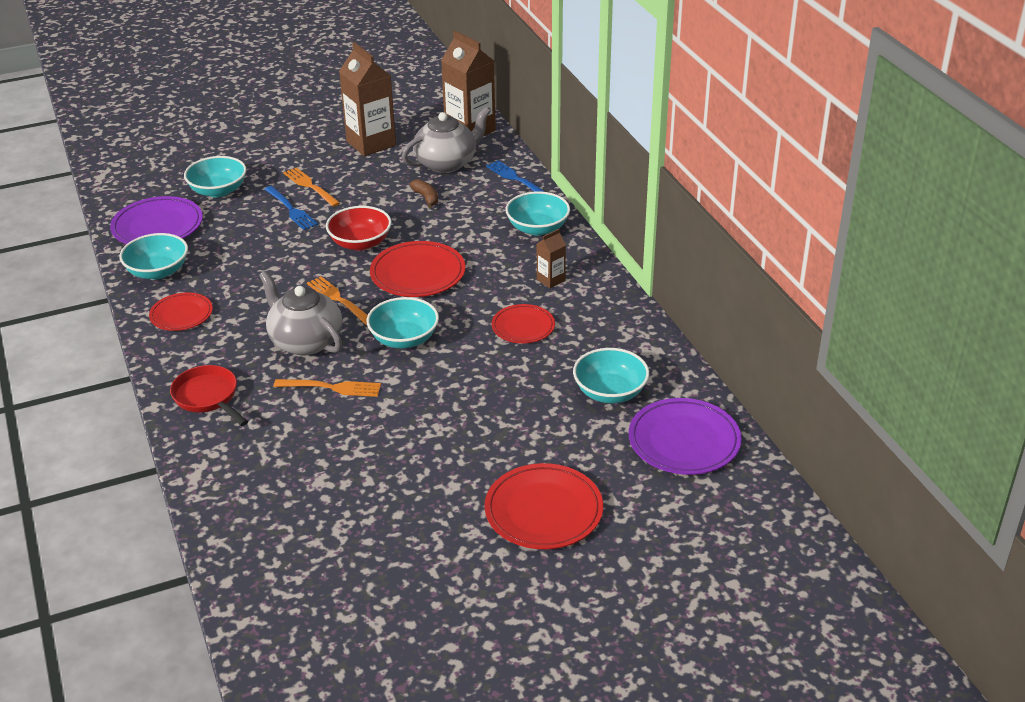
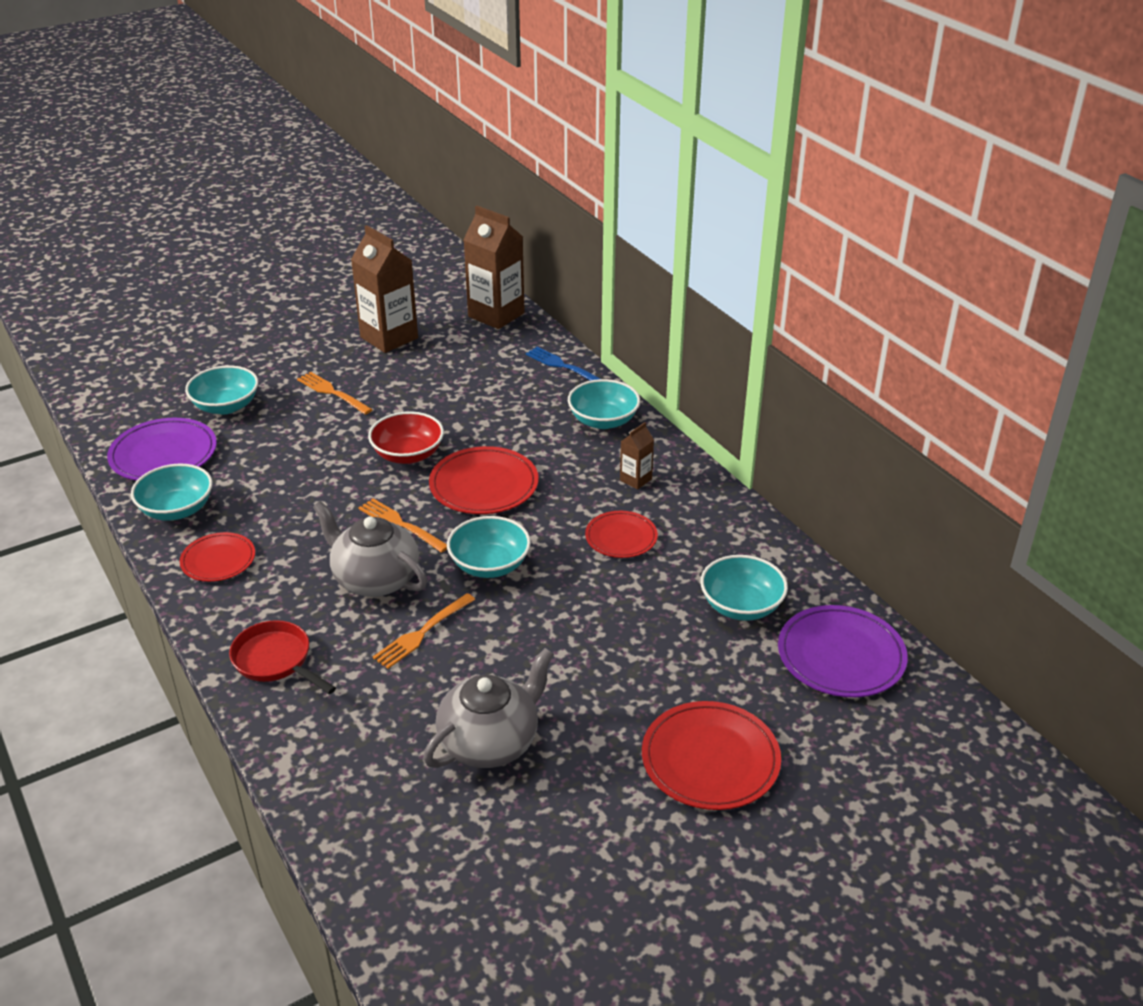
camera: 10 degrees left, 0 degrees up
(291, 210) = (317, 422): blue fork -> none
(332, 388) = (422, 633): orange fork -> orange fork turned 135 degrees clockwise
(426, 198) = (468, 395): brown banana -> none
(447, 163) = (480, 354): grey teapot -> grey teapot (490, 742)

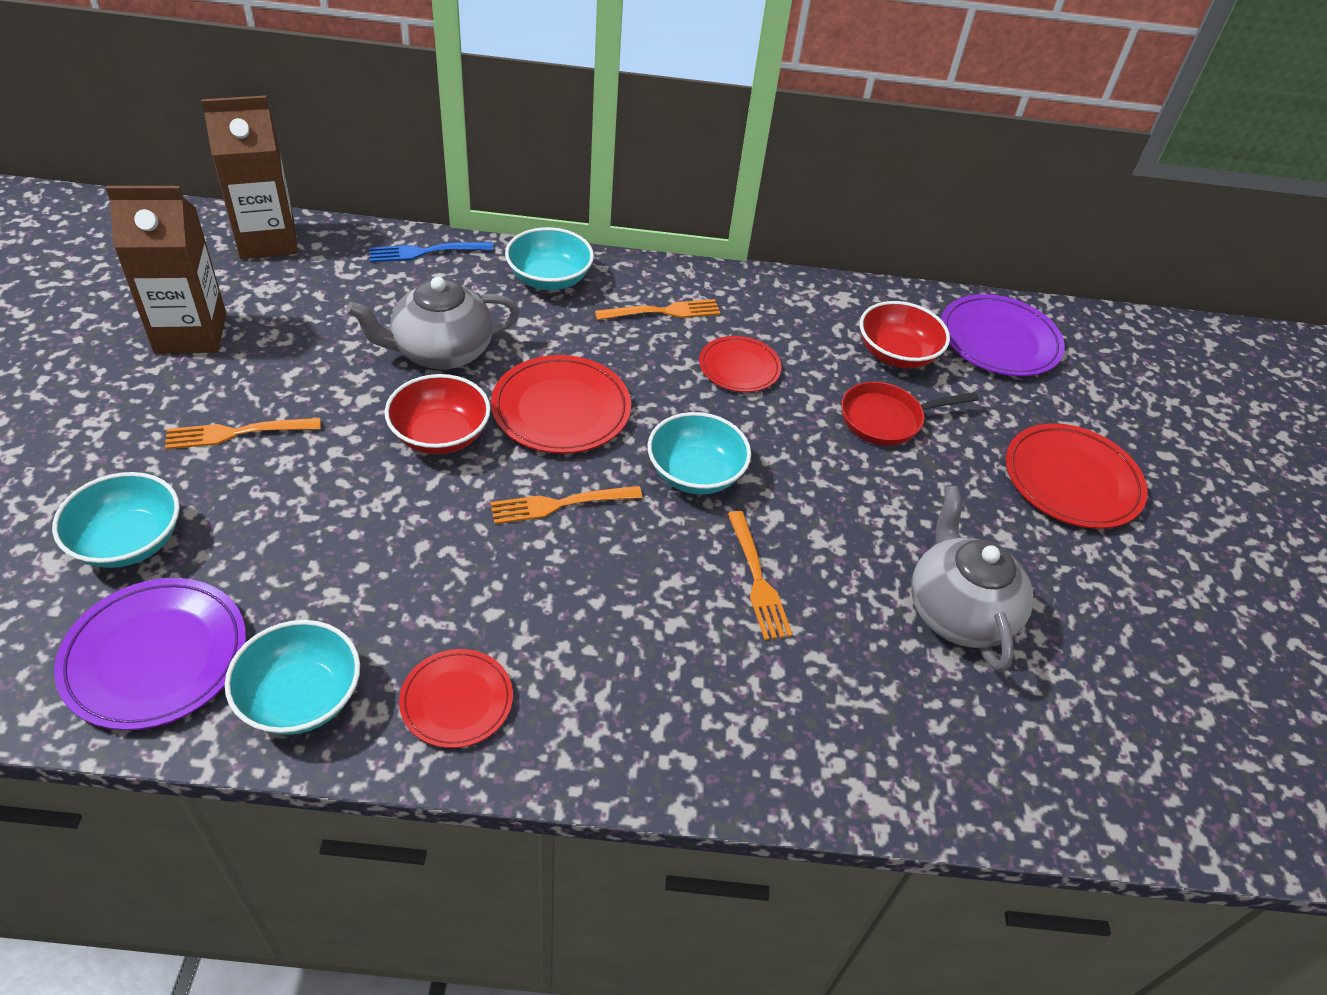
camera: 60 degrees left, 10 degrees up
(276, 661) = (699, 730): red pan -> red pan (886, 419)
(375, 579) = (634, 572): grey teapot -> grey teapot (441, 352)
(635, 479) = (663, 312): brown carton -> orange fork
(741, 606) = (896, 354): turquoise bowl -> red bowl

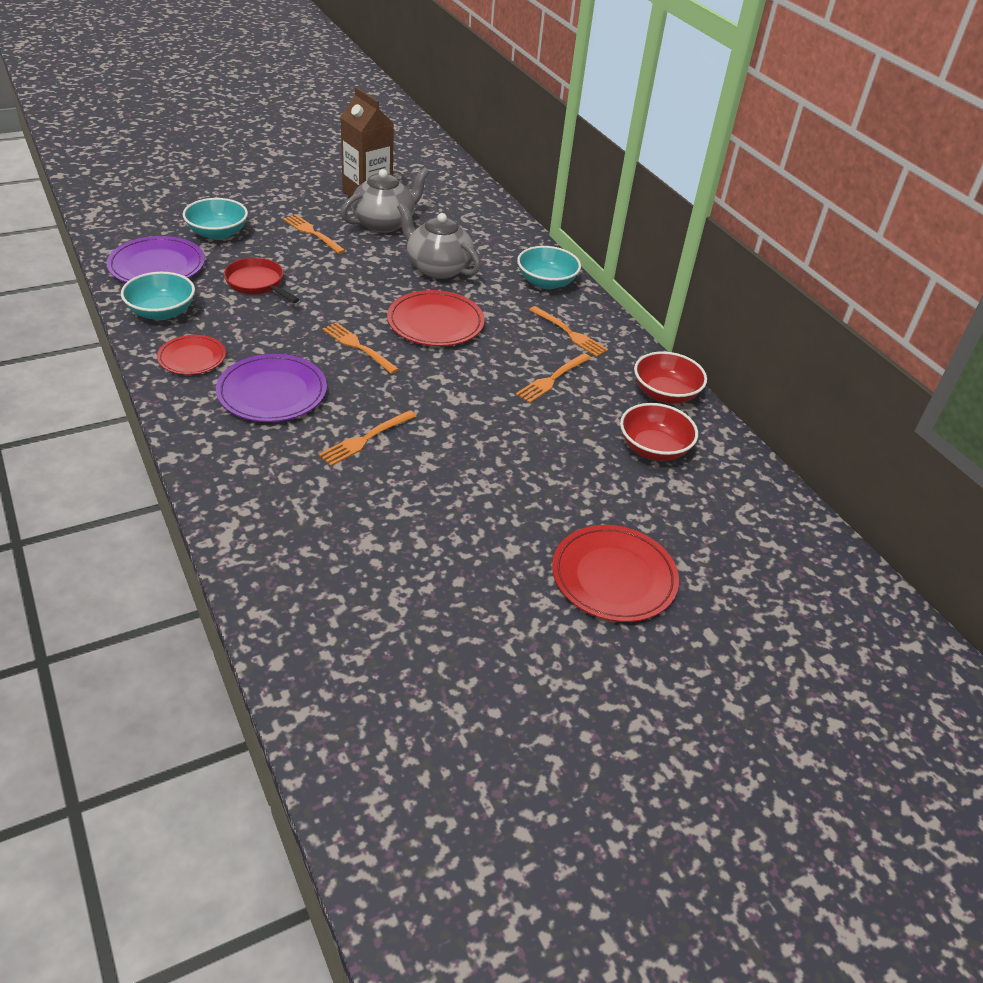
camera: 60 degrees right, 5 degrees down
(267, 240) = (462, 187): brown carton -> none
(425, 252) = (515, 234): blue fork -> none
(440, 435) = (372, 290): red bowl -> red bowl (665, 394)
(695, 473) = (433, 389): turquoise bowl -> none
(739, 367) = (552, 379): red plate -> orange fork
(886, 419) = (575, 460): red pan -> red pan (257, 284)
(958, 611) = (415, 539): grey teapot -> grey teapot (384, 223)
(999, 340) = (739, 501): purple plate -> purple plate (272, 392)

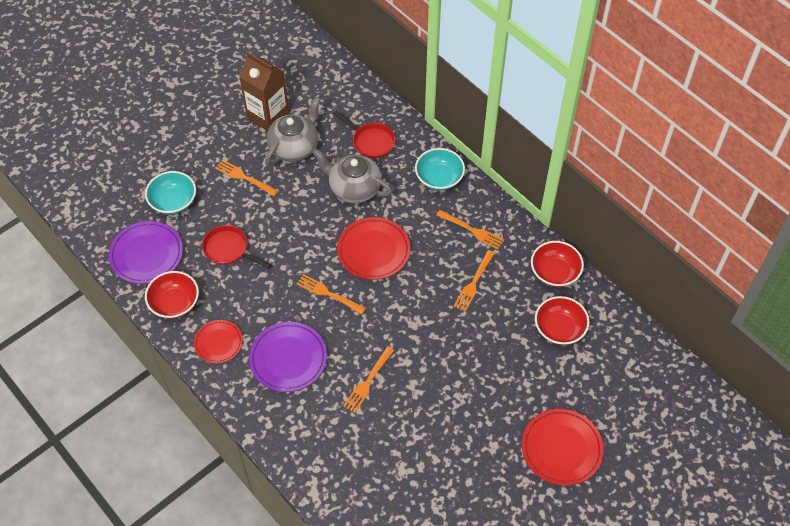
camera: 10 degrees left, 15 degrees up
(162, 312) = (174, 303): turquoise bowl -> red bowl
(477, 237) = (371, 141): none -> red pan

